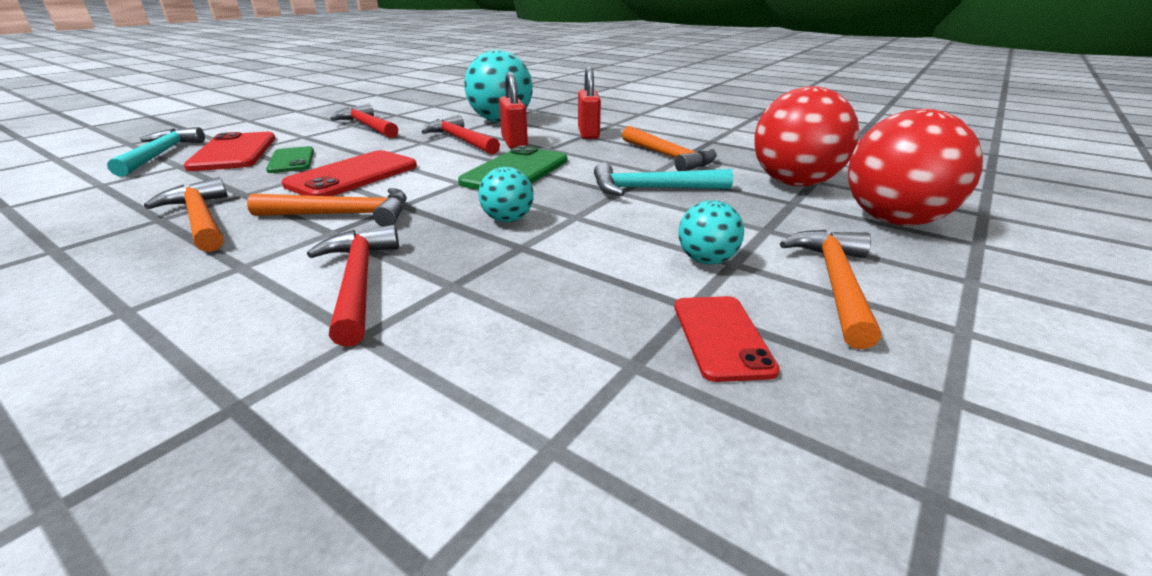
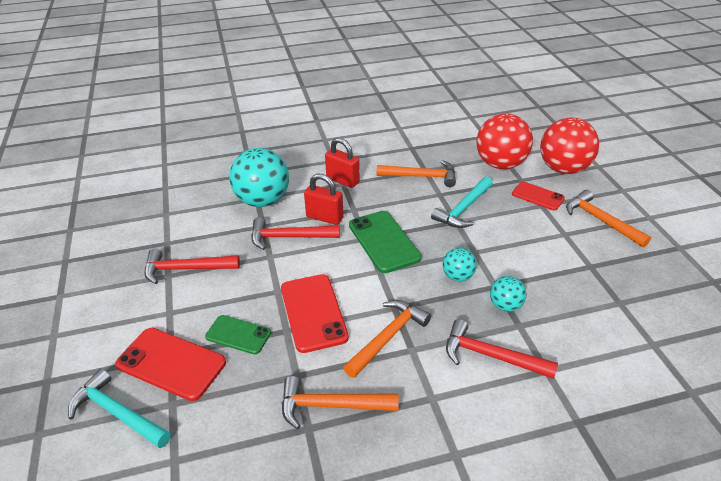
camera: 50 degrees left, 10 degrees up
(706, 260) = (557, 239): turquoise ball -> turquoise ball (505, 305)
(721, 337) = (617, 271): red phone -> red phone (537, 196)

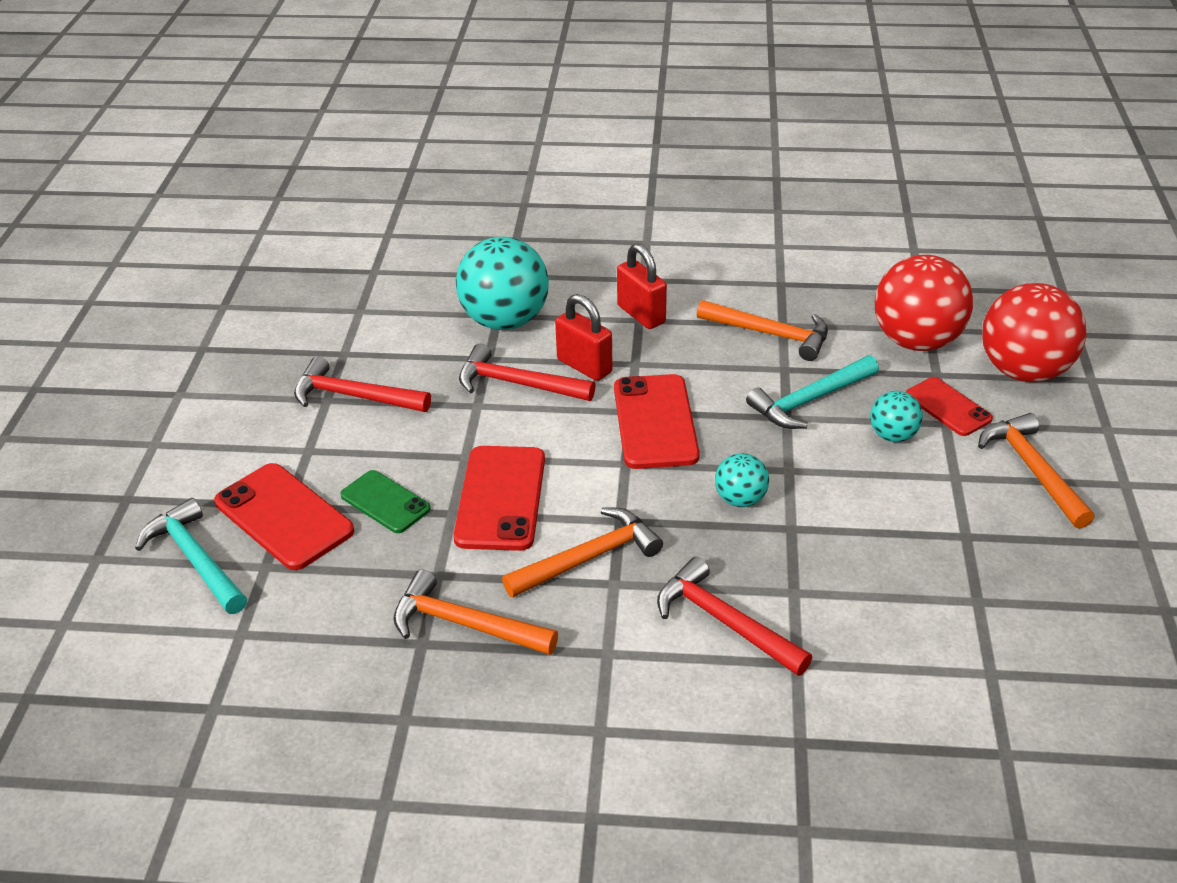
camera: 20 degrees right, 0 degrees up
(384, 241) = (655, 422): green phone -> red phone
(505, 305) = (789, 559): turquoise ball -> turquoise ball (892, 435)

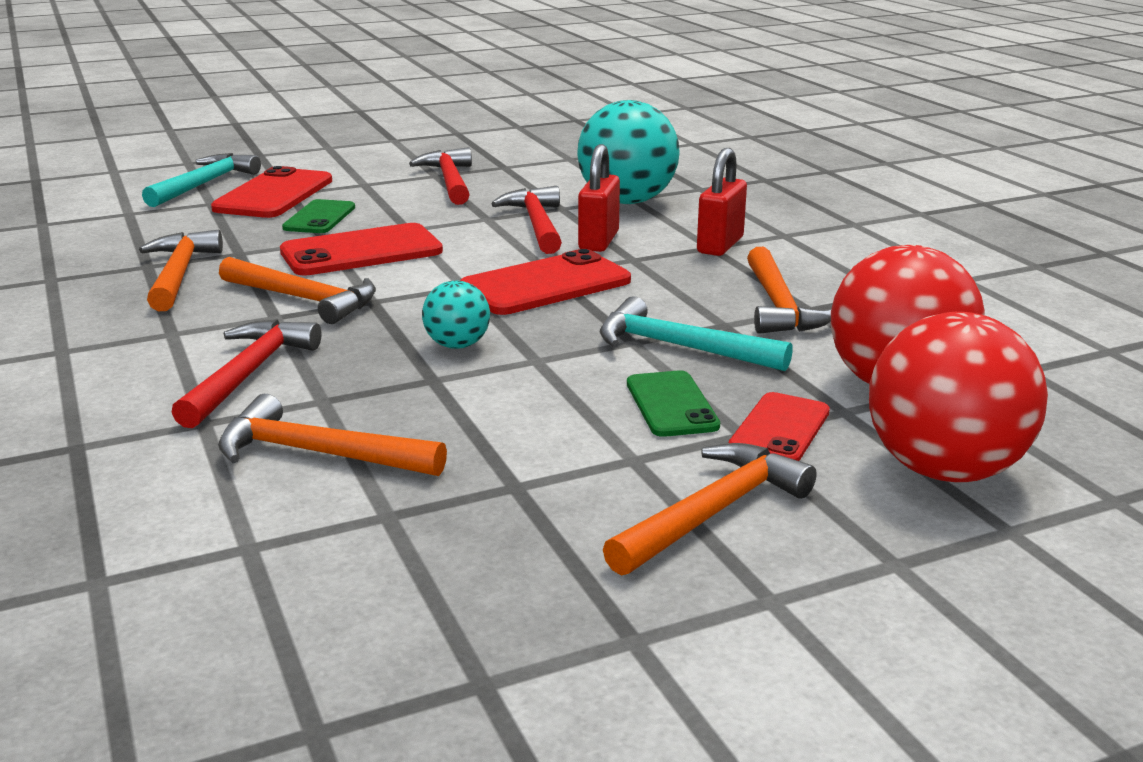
camera: 60 degrees right, 15 degrees down
(879, 613) = (318, 453): none -> orange hammer
(892, 435) = (671, 405): turquoise ball -> green phone

